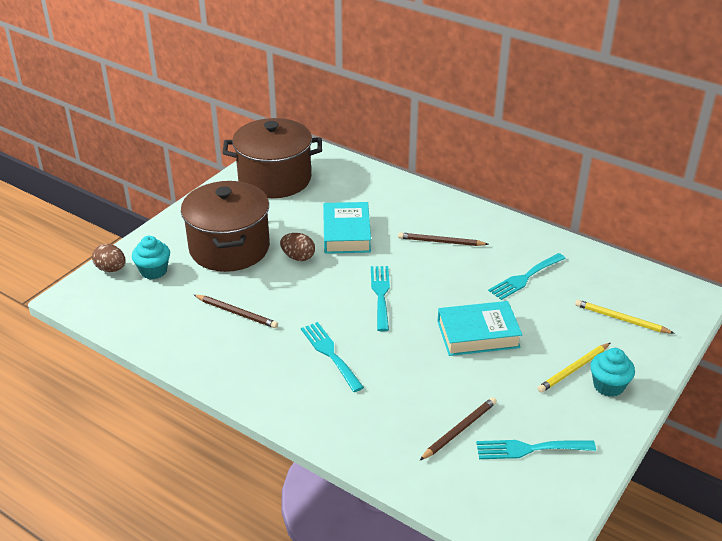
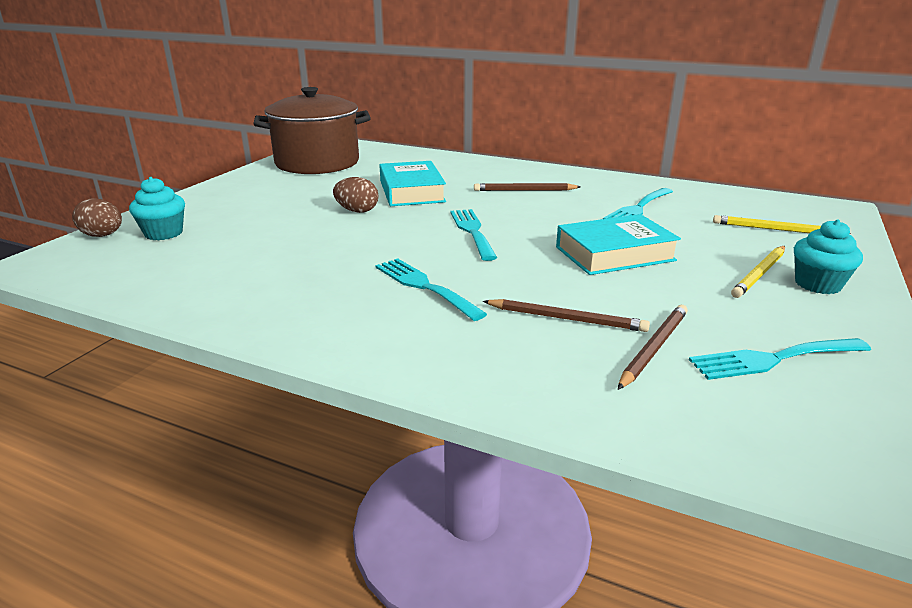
camera: 10 degrees left, 10 degrees down
(229, 248) = (267, 210): brown pot -> none
(237, 313) = (282, 260): brown pencil -> brown pencil (566, 319)

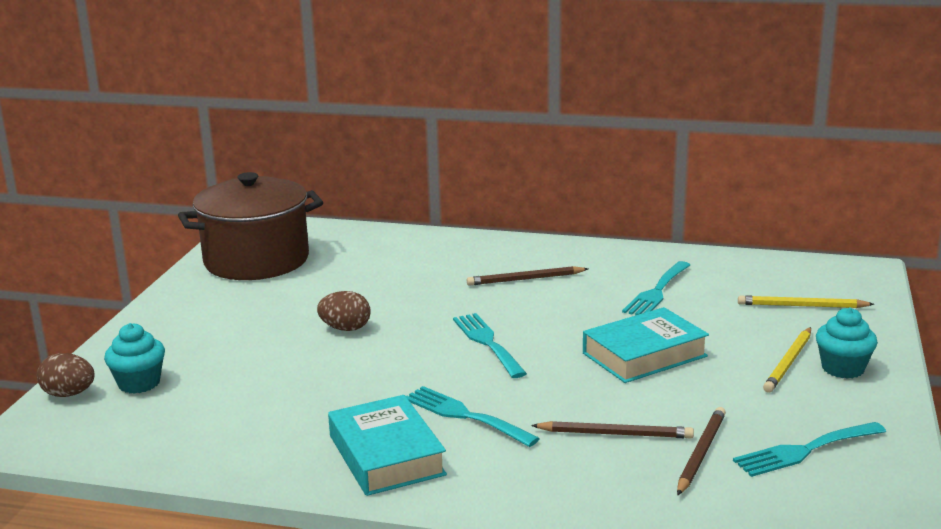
camera: 10 degrees left, 5 degrees down
(411, 191) = (395, 294): turquoise book -> turquoise book (386, 455)

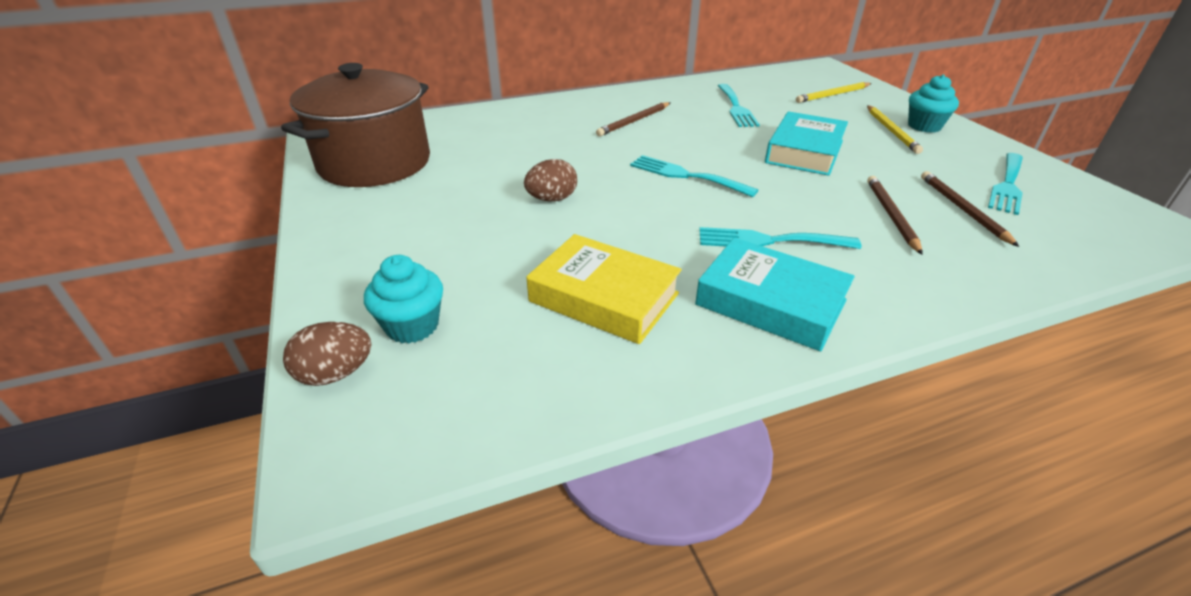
camera: 35 degrees left, 15 degrees up
(277, 409) = (604, 297): none -> yellow book
(615, 434) = (891, 215): brown pencil -> brown pencil turned 60 degrees counterclockwise

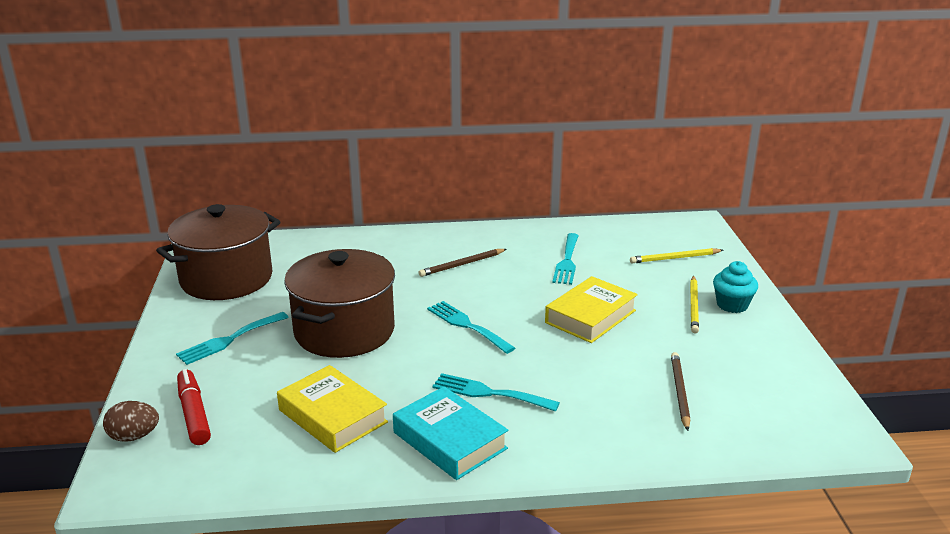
camera: 15 degrees right, 10 degrees down
(412, 326) = (194, 414): turquoise cupcake -> red marker
(552, 199) = (344, 331): brown egg -> brown pot
(804, 152) = (590, 316): turquoise book -> yellow book
(891, 215) = (610, 387): brown pencil -> none
(1007, 185) = (747, 376): turquoise fork -> turquoise fork (229, 340)

